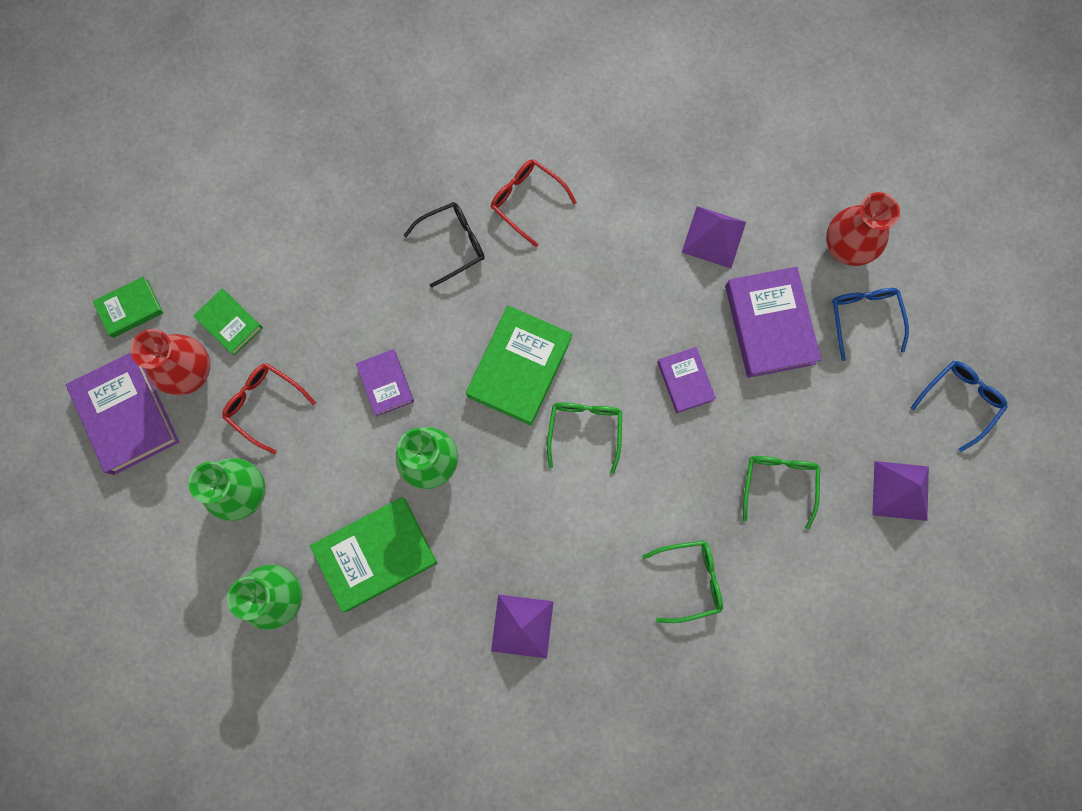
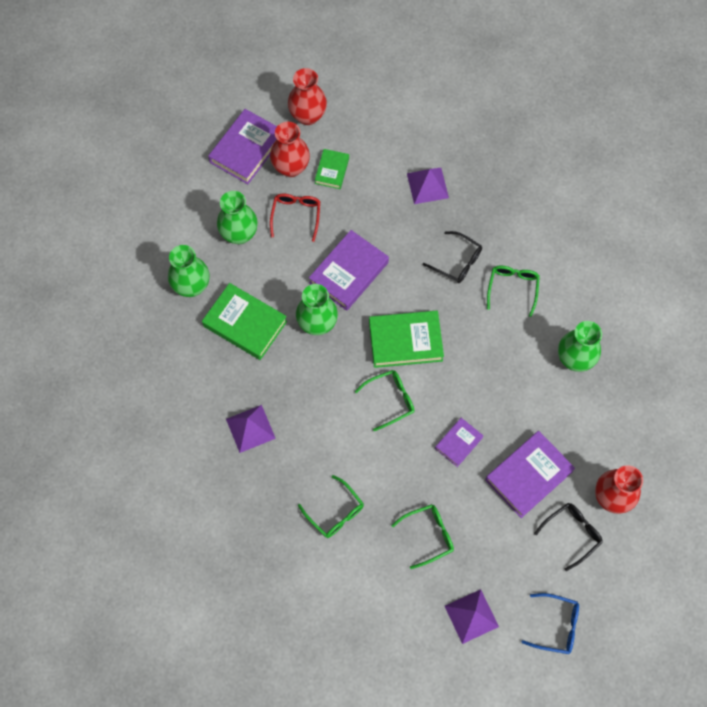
camera: 60 degrees right, 10 degrees down
(130, 308) = (308, 116): green book -> red vase
(386, 383) = (348, 273): purple book -> purple book, size x1.77
(527, 201) = (512, 288): red glasses -> green glasses
(657, 186) = (574, 359): none -> green vase
(713, 237) = (563, 411): purple pyramid -> purple pyramid (427, 185)
(864, 318) = (572, 534): blue glasses -> black glasses

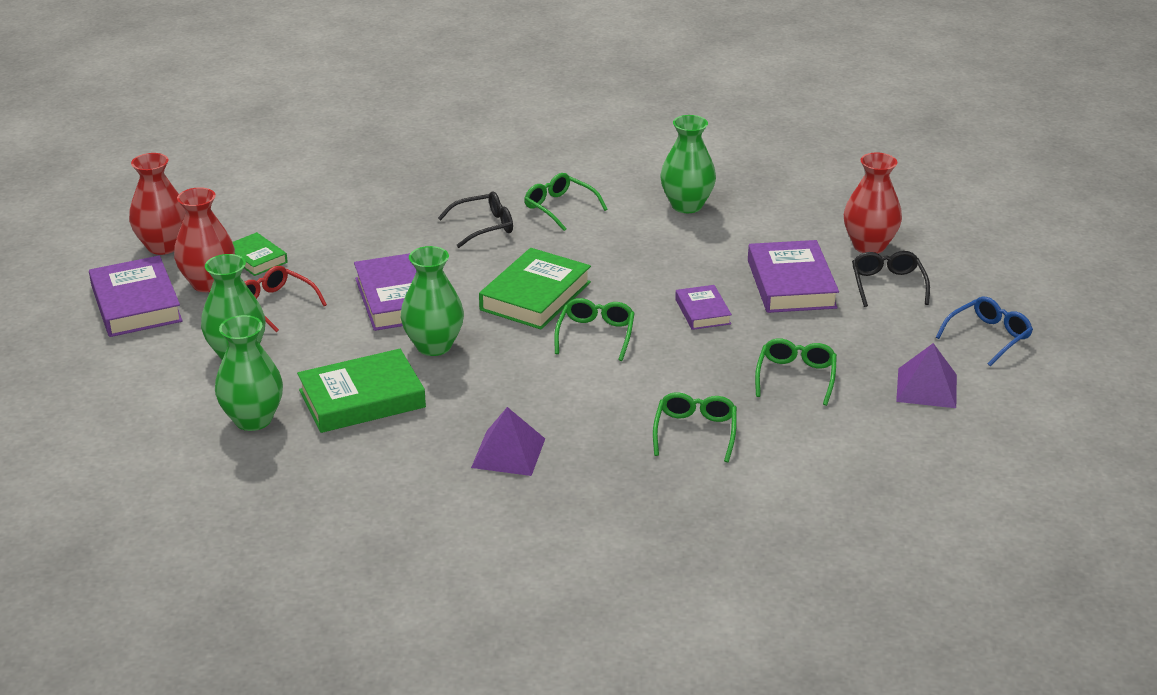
camera: 55 degrees left, 35 degrees down
(335, 512) = (695, 432): green glasses -> green glasses turned 75 degrees counterclockwise
(427, 185) = (367, 208): purple pyramid -> none

